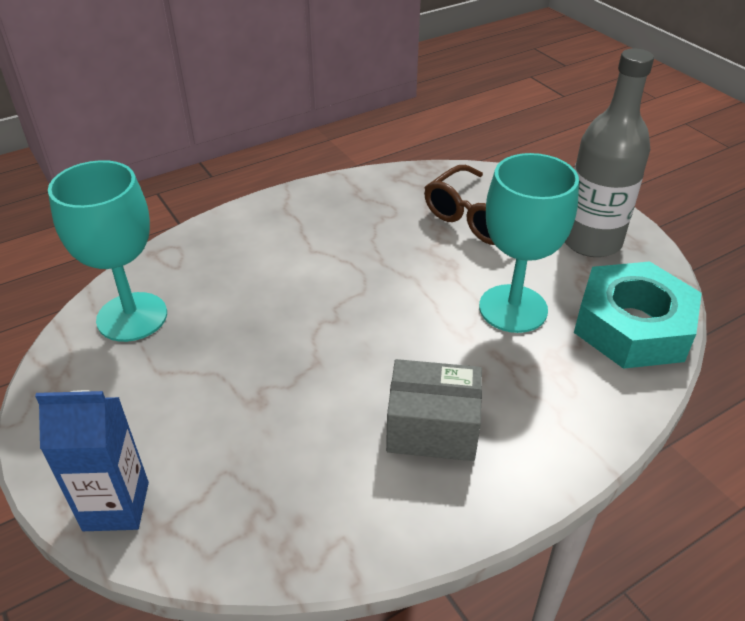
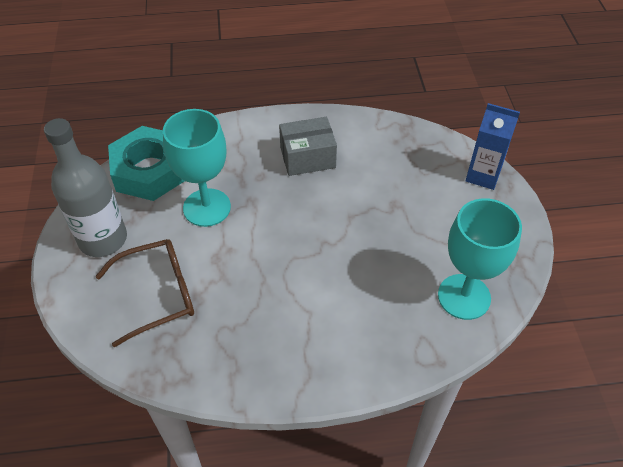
camera: 155 degrees left, 10 degrees up
(432, 428) = (307, 157): grey box -> grey box turned 45 degrees counterclockwise

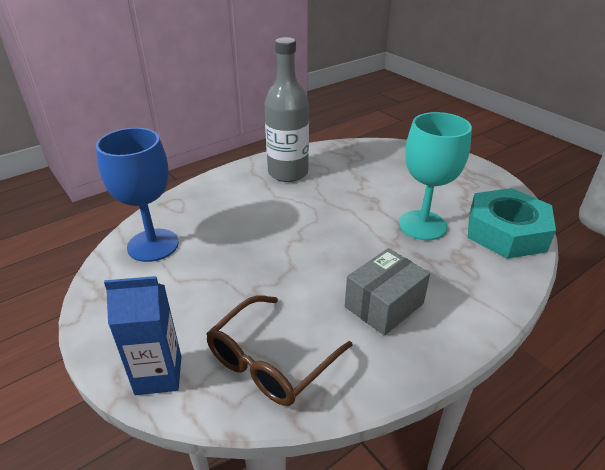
camera: 150 degrees right, 15 degrees down
(103, 239) = (465, 181): grey bottle -> grey bottle (288, 173)
(158, 294) = (387, 171): brown glasses -> brown glasses (271, 361)
(464, 296) = (153, 245): turquoise goblet -> blue goblet

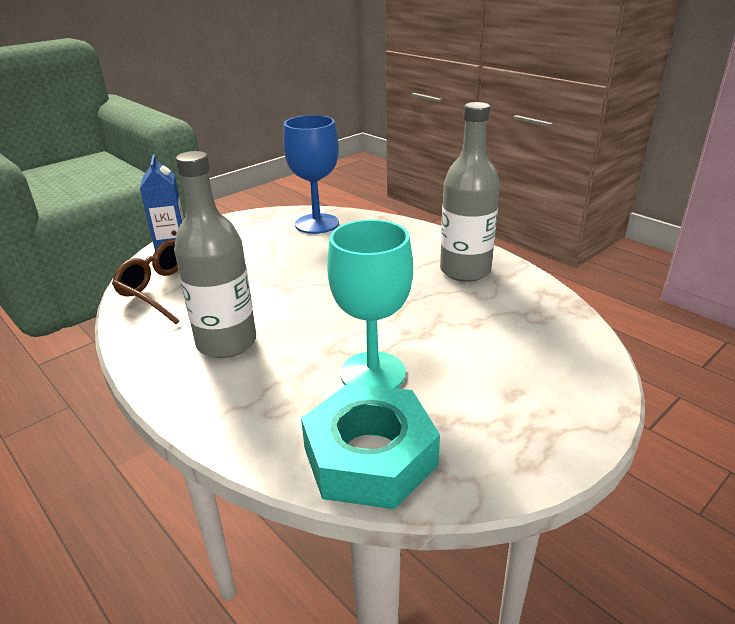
camera: 85 degrees right, 5 degrees down
(384, 305) = (226, 343): grey box -> grey bottle

